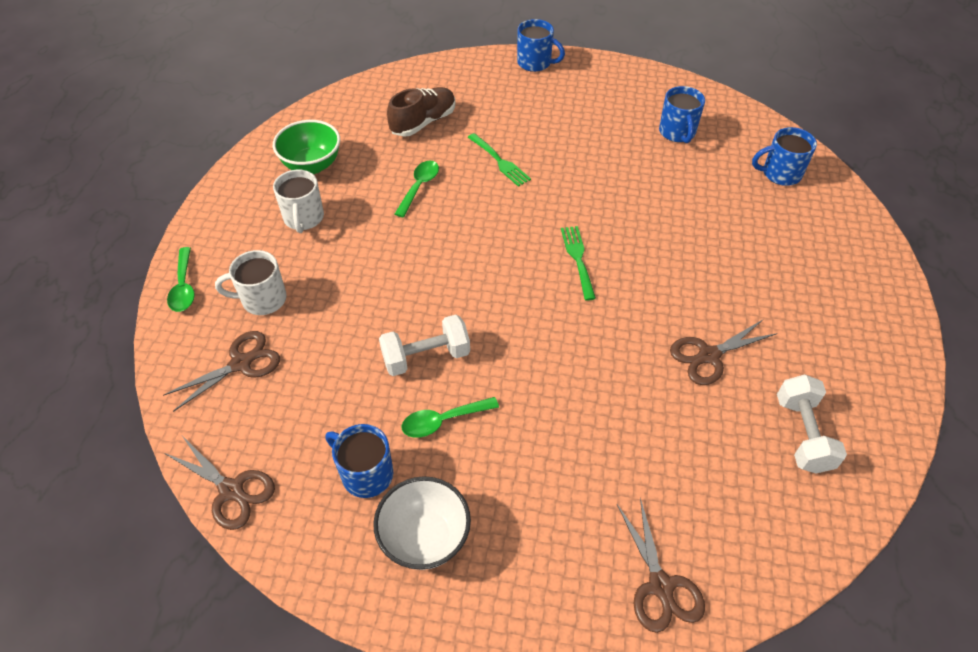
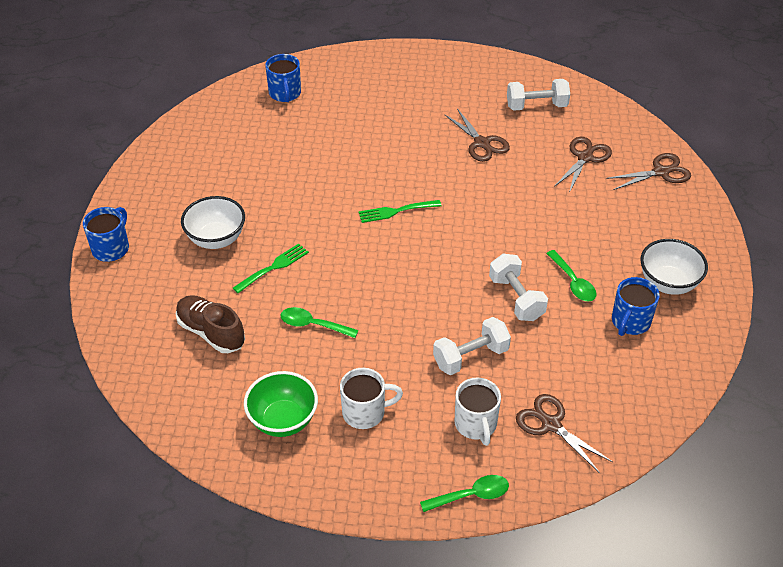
camera: 95 degrees left, 5 degrees down
(231, 490) = (669, 402): brown scissors -> brown scissors (585, 157)
(350, 304) = (470, 357): none -> white dumbbell
(542, 124) = (216, 239): none -> white bowl
(677, 132) = (231, 149): blue mug -> none

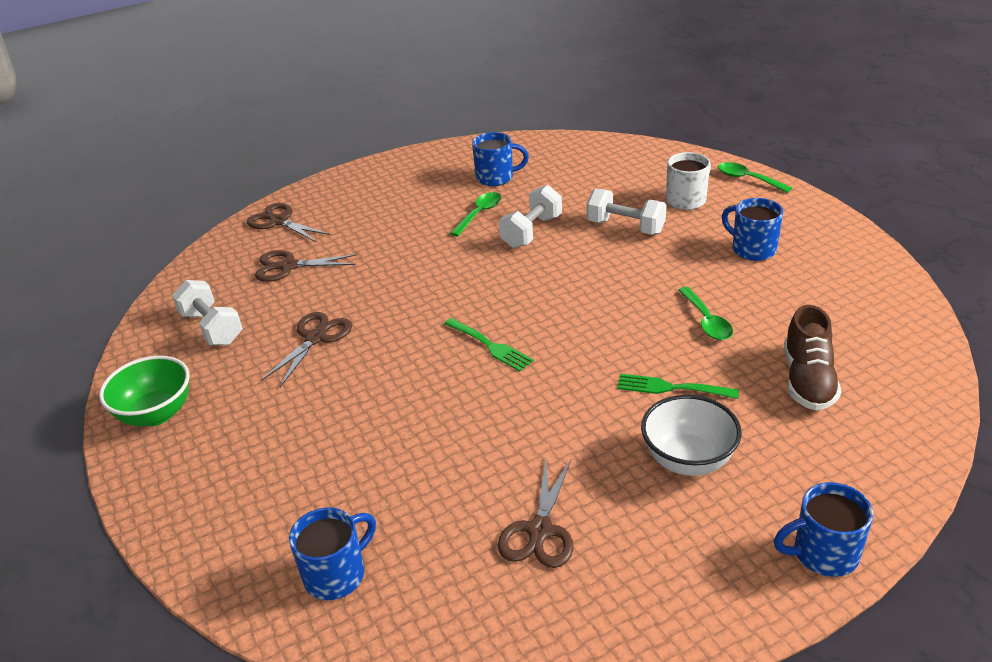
camera: 120 degrees left, 10 degrees down
(283, 420) = (824, 283): green bowl -> green bowl (156, 414)
(365, 412) = (752, 249): white mug -> blue mug
(551, 424) = (642, 173): brown scissors -> brown scissors (540, 531)
(668, 283) = (432, 176): white bowl -> none

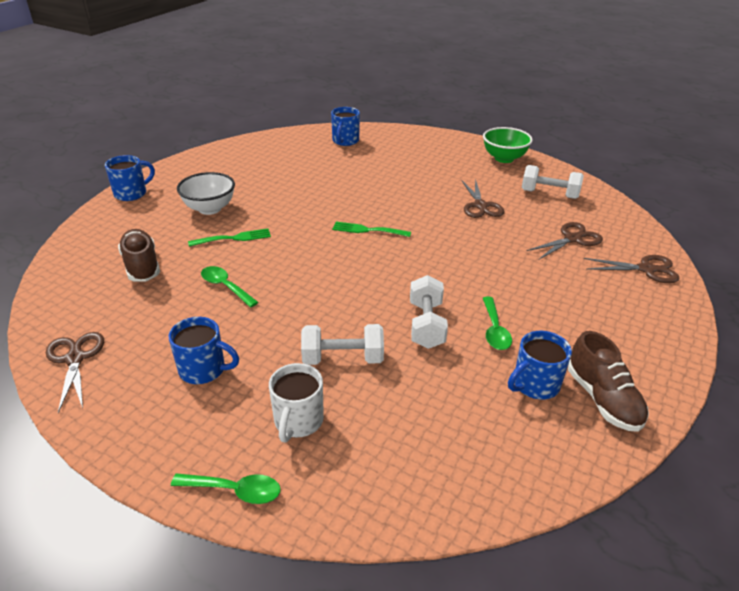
camera: 145 degrees right, 0 degrees up
(462, 161) = (603, 399): none -> brown shoe
(540, 531) = (270, 170): brown scissors -> brown scissors (75, 358)

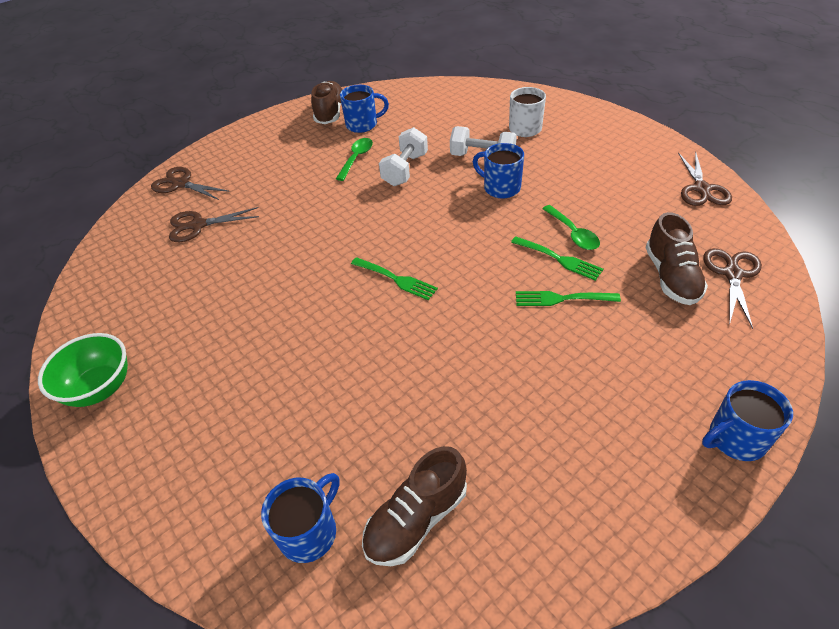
camera: 155 degrees left, 10 degrees up
(204, 370) = (591, 165): blue mug -> blue mug (500, 188)
(209, 209) = (595, 365): white bowl -> none
(234, 490) = (569, 105): green spoon -> none
(238, 264) = (559, 259): none -> green fork
(298, 150) = (416, 519): none -> brown shoe
(480, 206) = (237, 291): brown scissors -> brown scissors (732, 274)
(549, 194) = (138, 293): white dumbbell -> none

